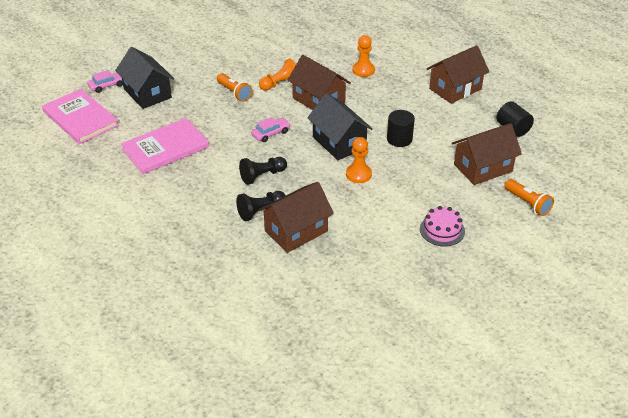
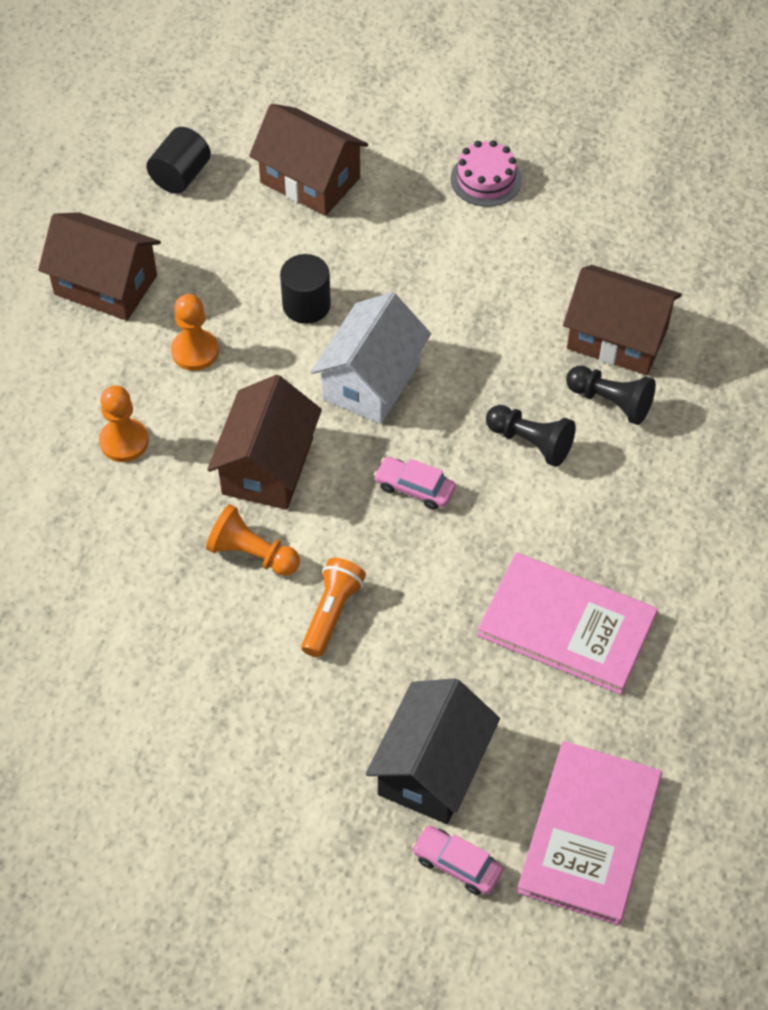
camera: 120 degrees left, 15 degrees up
(339, 142) = (371, 380): black house -> white house
(358, 174) = (435, 320): orange pawn -> orange pawn (195, 351)
(527, 203) = (359, 109): orange flashlight -> none

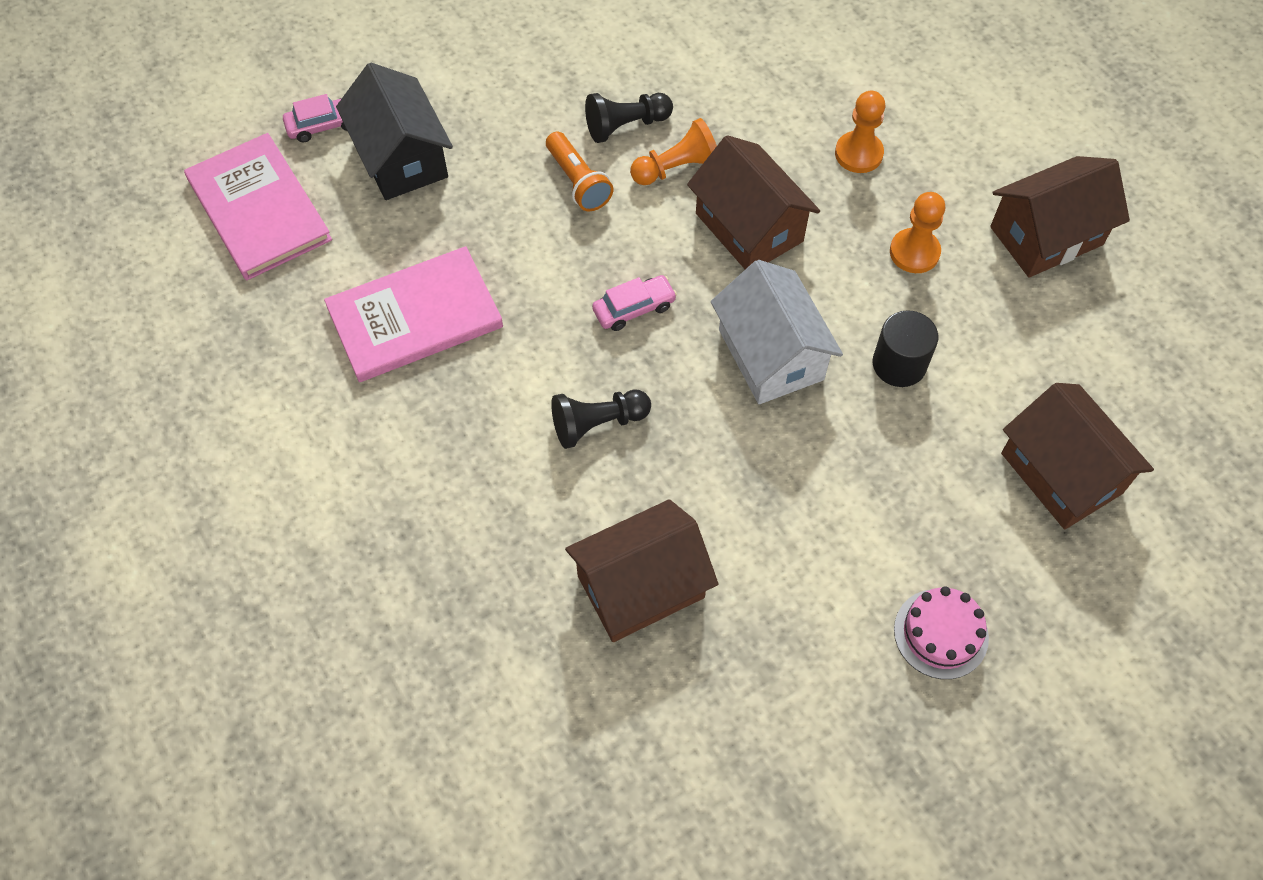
camera: 130 degrees right, 5 degrees up
(180, 176) = (1148, 370): black cylinder -> none
(310, 180) = (1061, 473): brown house -> brown house turned 75 degrees clockwise
(611, 402) = (578, 520): black pawn -> black pawn (625, 126)

